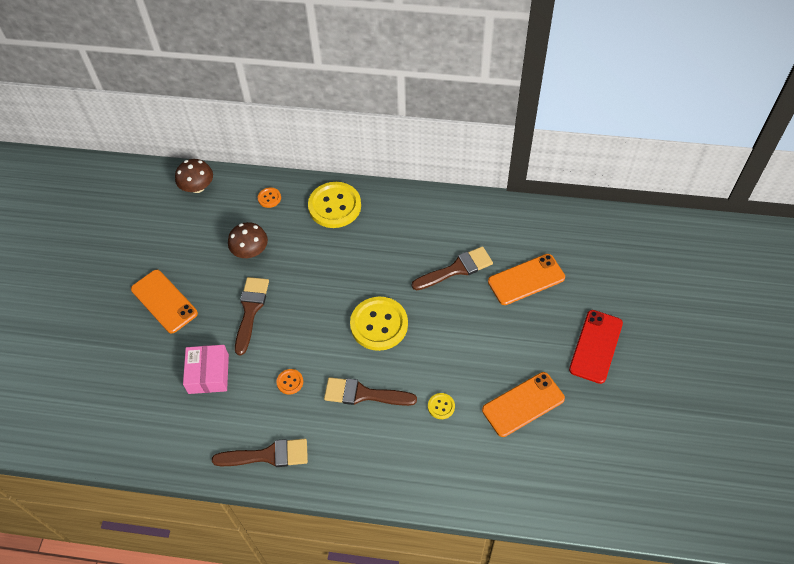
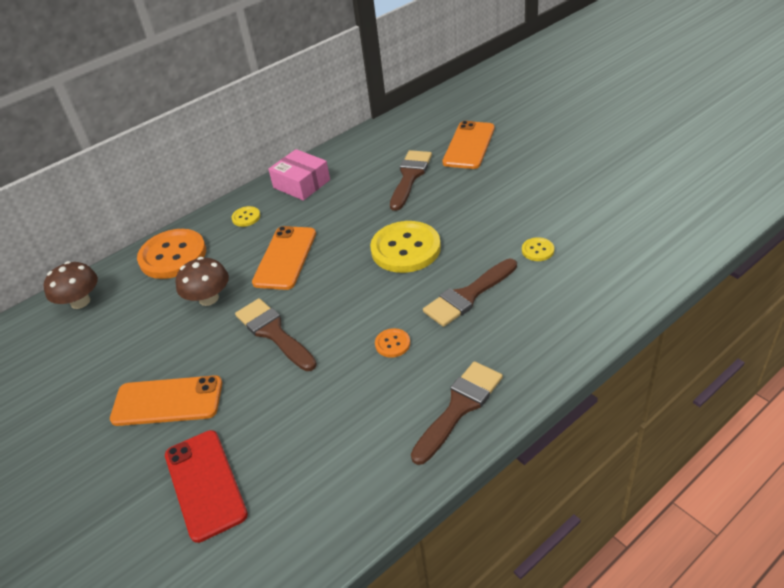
camera: 45 degrees left, 15 degrees down
(208, 374) = (303, 408): pink box -> pink box (301, 184)
(269, 198) = (173, 256): orange button -> orange button, size x2.25
(334, 206) = (246, 217): yellow button -> yellow button, size x0.44
(523, 404) = (587, 201): orange phone -> orange phone (285, 258)
(595, 346) = (574, 139): red phone -> red phone (205, 484)

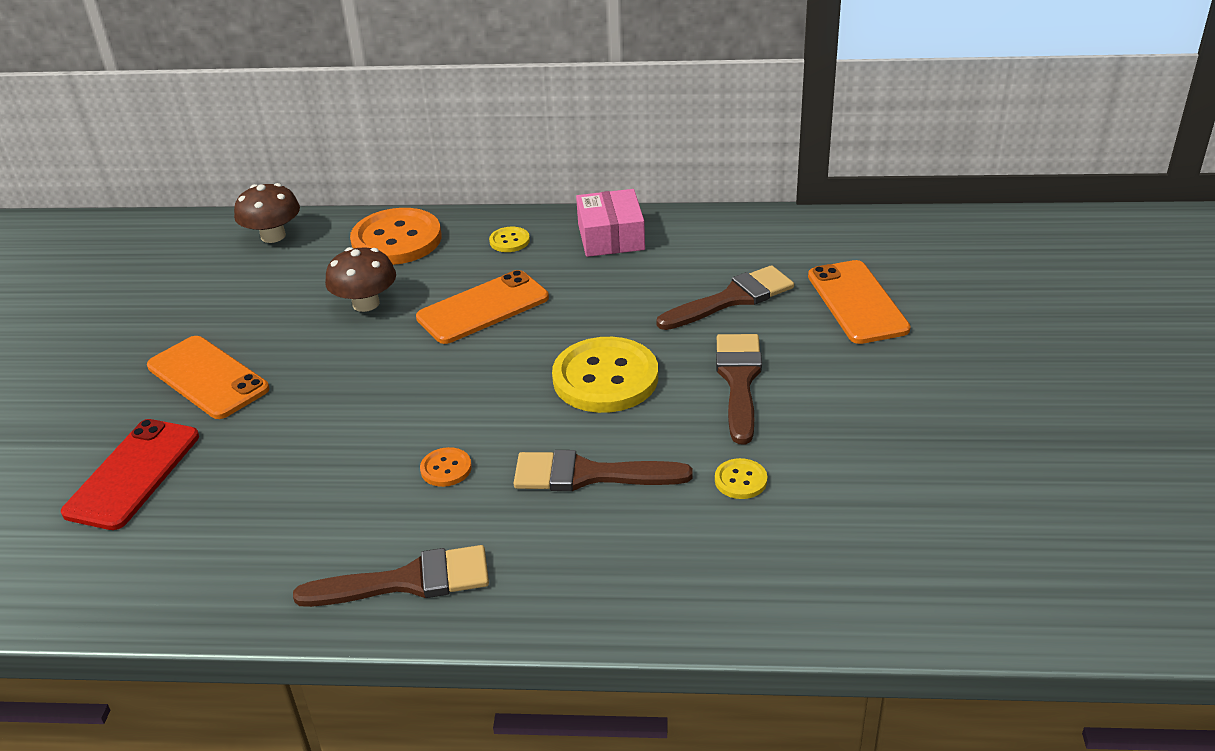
camera: 40 degrees right, 5 degrees down
(273, 333) = (367, 377): brown brush -> brown brush (739, 381)
(469, 145) = (857, 302): orange phone -> orange phone turned 75 degrees counterclockwise

